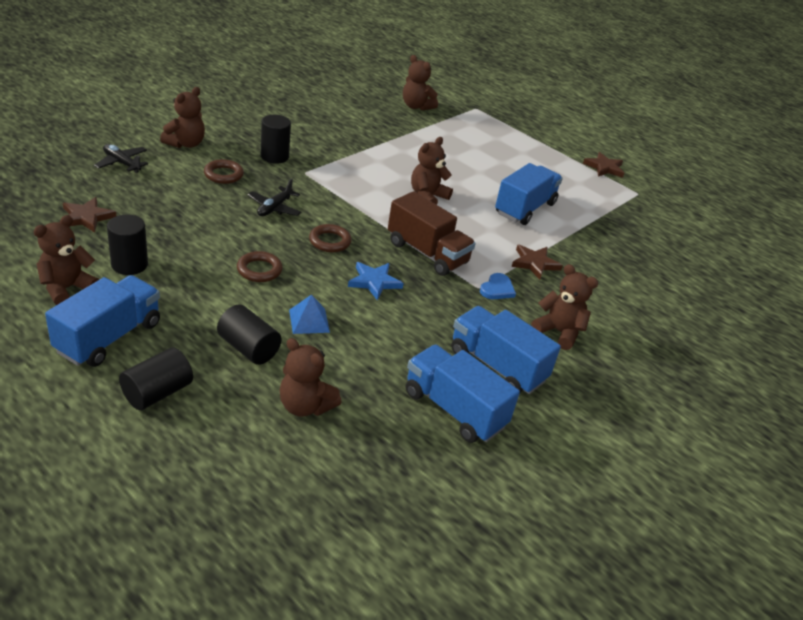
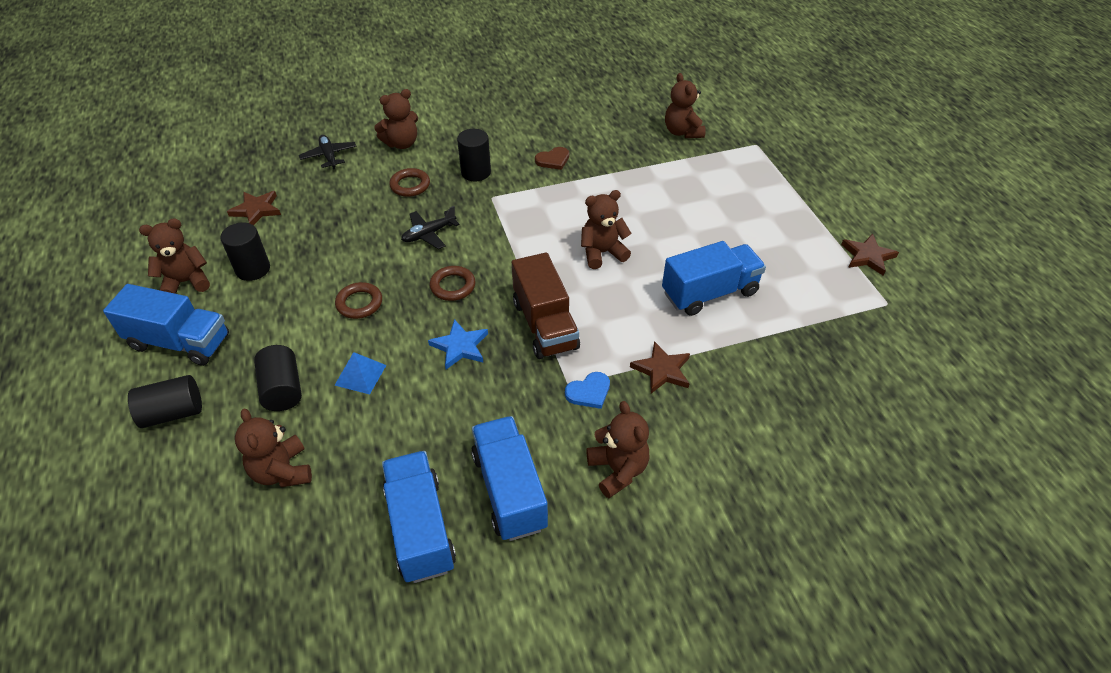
camera: 35 degrees right, 10 degrees up
(109, 337) = (180, 342): blue truck -> blue truck turned 45 degrees clockwise
(332, 138) = (553, 160): none -> brown heart

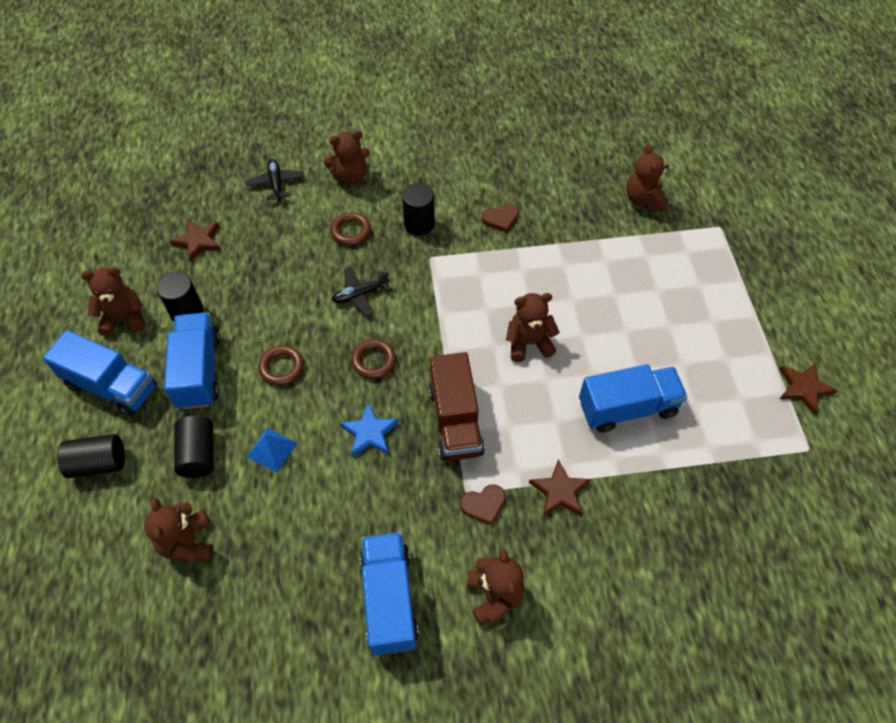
camera: 10 degrees right, 10 degrees up
(420, 528) = (302, 624): blue truck -> blue truck (199, 371)
(589, 392) = (483, 504): blue heart -> brown heart

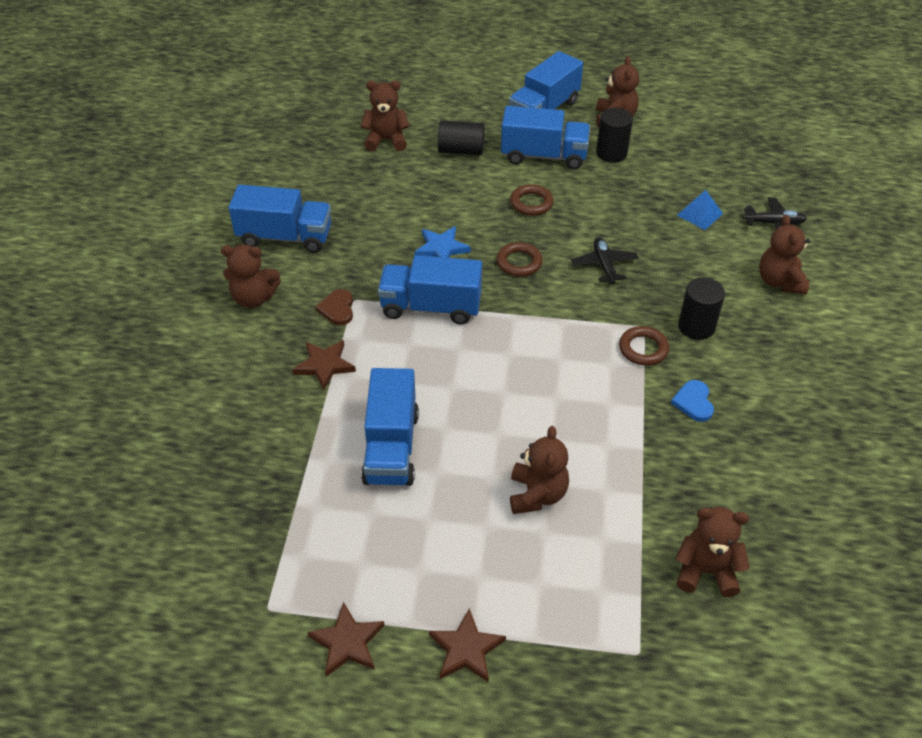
camera: 105 degrees right, 10 degrees down
(98, 463) = (473, 102): black cylinder -> none
(198, 241) = (698, 165): brown star -> brown star (466, 649)
(271, 449) = (448, 189): blue pyramid -> blue pyramid (700, 214)
(351, 231) = (693, 270): brown ring -> brown ring (643, 349)
(455, 420) = (431, 307): brown truck -> blue truck
(500, 218) = (693, 402): brown heart -> blue heart
(528, 343) = (503, 384): brown teddy bear -> brown teddy bear (537, 494)

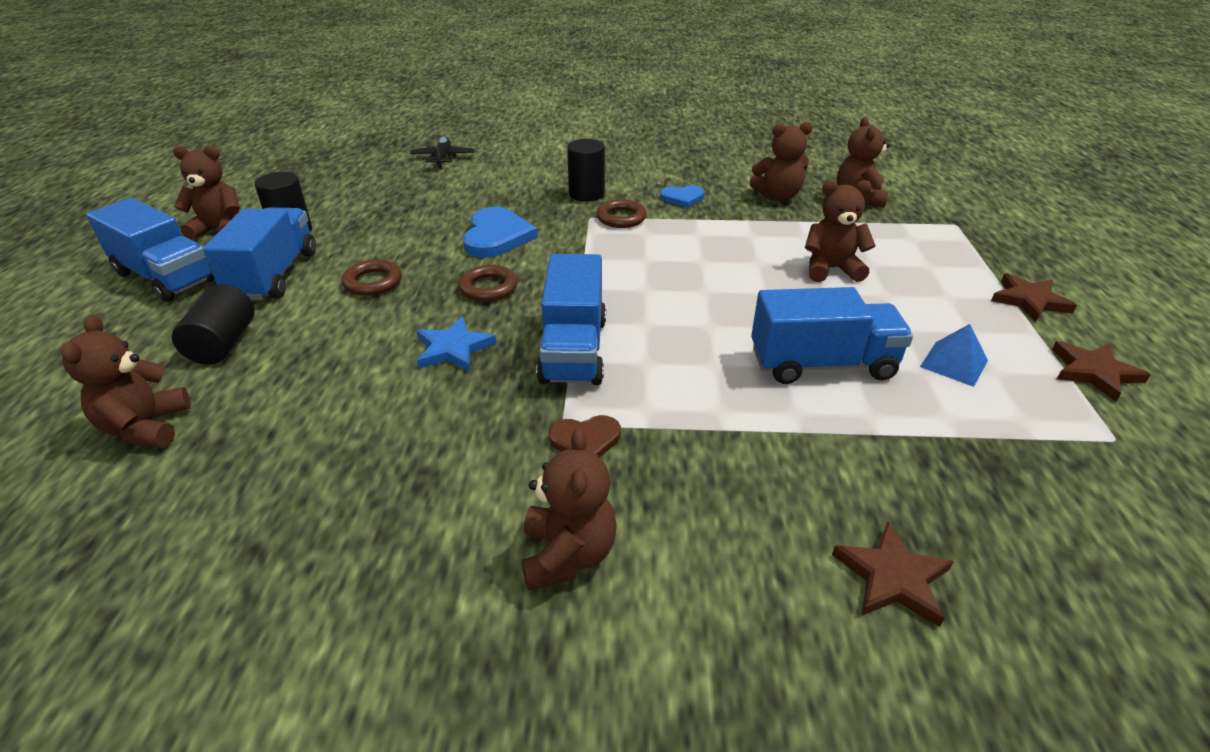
camera: 95 degrees left, 10 degrees down
(285, 237) = (396, 535): blue truck -> none
(324, 365) = (706, 439): brown star -> brown star (892, 577)
(604, 265) = (496, 236): black plane -> blue heart
(700, 214) = (421, 188): blue pyramid -> blue pyramid (953, 363)
(780, 281) = (524, 159): brown teddy bear -> brown teddy bear (778, 196)

